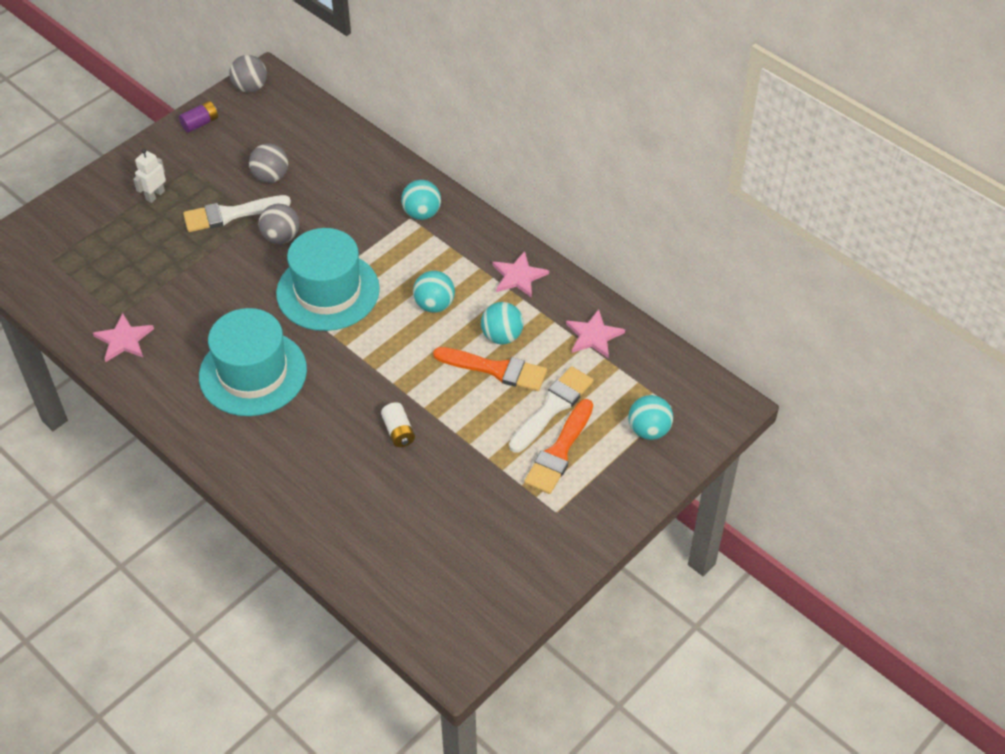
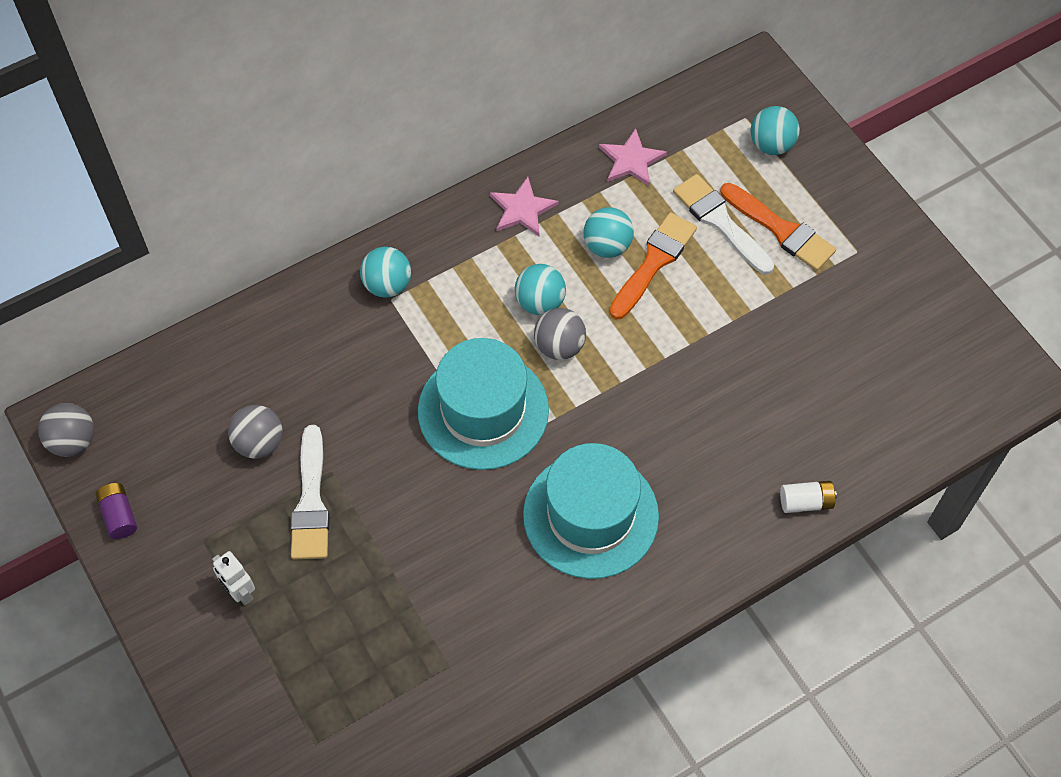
camera: 75 degrees left, 10 degrees up
(124, 340) = (493, 662): pink star -> none
(281, 237) = (374, 448): grey ball -> grey ball (559, 346)
(398, 431) = (718, 376): white battery -> white battery (806, 502)

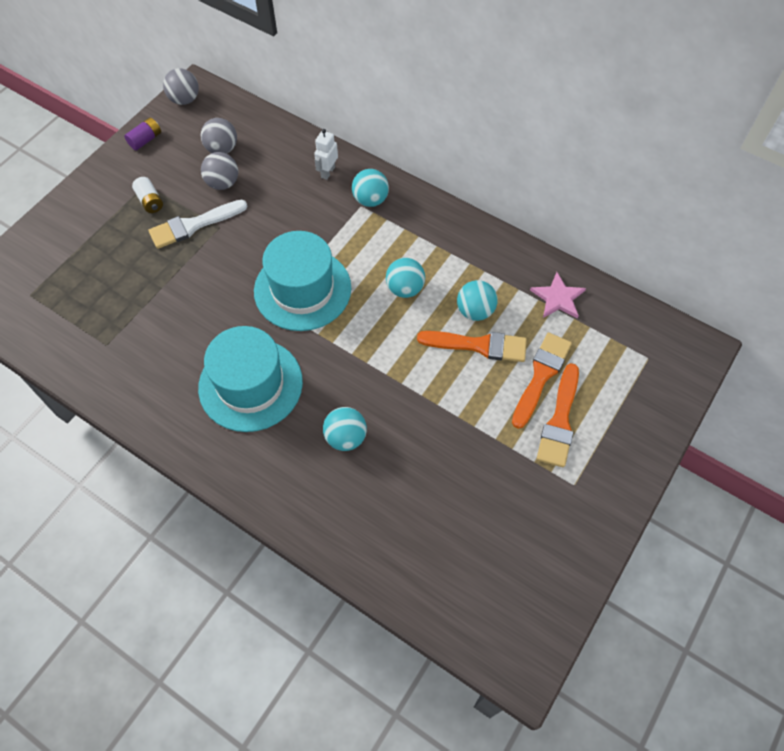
camera: 65 degrees right, 0 degrees up
(240, 592) = (117, 216): white robot -> white robot (327, 172)
(522, 209) = (474, 249): pink star -> none
(559, 346) = (376, 314): grey ball -> grey ball (222, 149)
(720, 221) = (541, 375): white brush -> orange brush
(771, 145) = (635, 385): turquoise ball -> turquoise ball (345, 437)
(806, 502) = (325, 526): white battery -> white battery (150, 201)

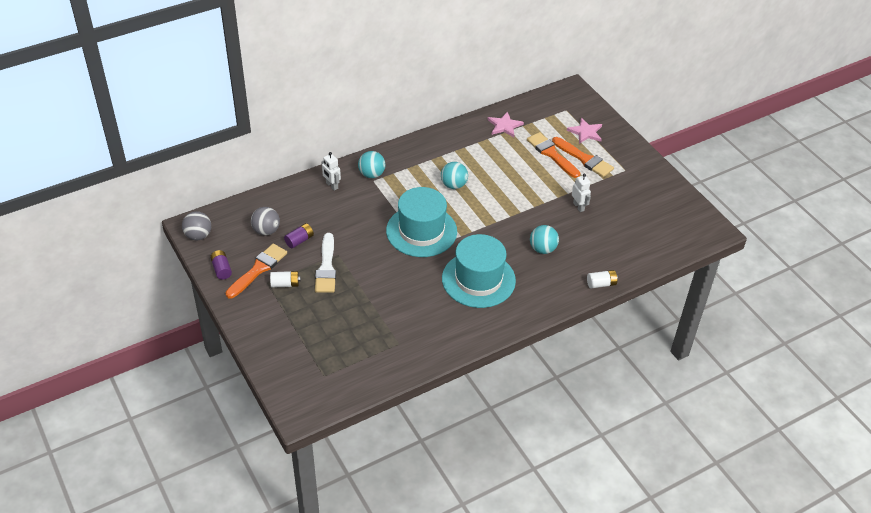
camera: 65 degrees left, 15 degrees down
(223, 183) = (299, 240): grey ball -> purple battery
(317, 537) = (601, 284): none -> white battery
(455, 450) = (578, 206): none -> white robot
(475, 311) = (490, 162): turquoise ball -> none
(478, 345) = (515, 170): orange brush -> orange brush (258, 269)
(618, 401) = (585, 132): none -> pink star

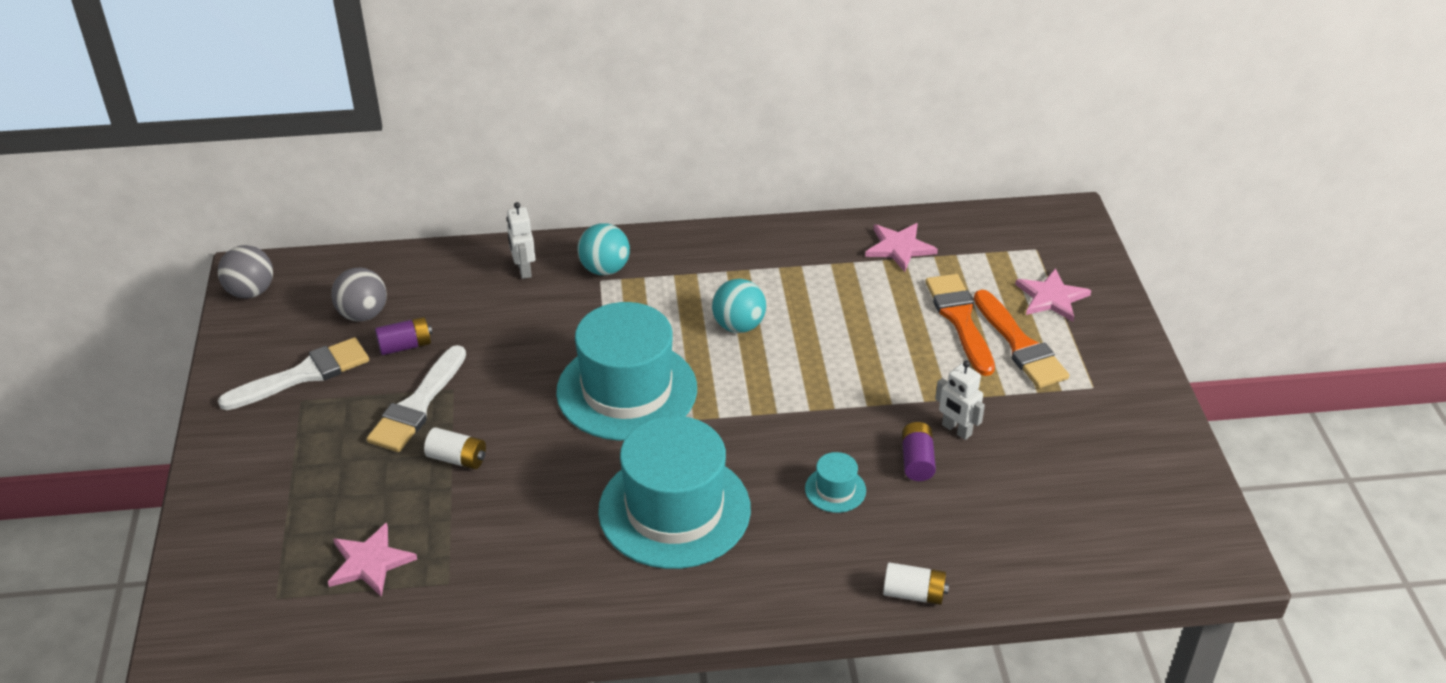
camera: 25 degrees right, 5 degrees down
(221, 269) = (245, 357): purple battery -> purple battery (917, 461)
(258, 269) = (303, 375): orange brush -> white brush
(285, 284) = (329, 413): white battery -> white battery (457, 458)
(356, 346) = (370, 562): none -> pink star
(542, 249) = (835, 489): turquoise ball -> turquoise hat
(578, 206) = (956, 430): white robot -> white robot turned 135 degrees clockwise

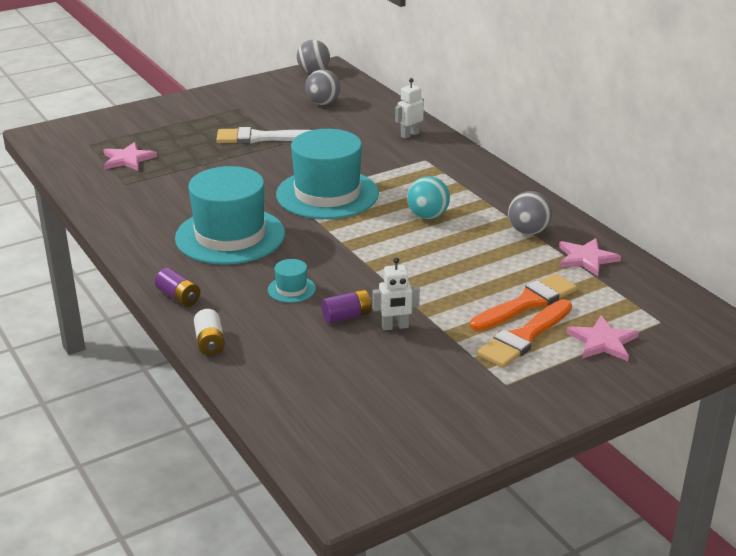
camera: 65 degrees right, 10 degrees down
(303, 375) = (259, 103): white brush -> none
(405, 346) = (307, 121): purple battery -> purple battery (178, 297)
(457, 458) = (225, 160): white battery -> none
(605, 269) = (437, 158): turquoise ball -> none
(821, 265) = (528, 231): none -> grey ball
(956, 430) = (395, 327): white robot -> white robot turned 120 degrees counterclockwise

